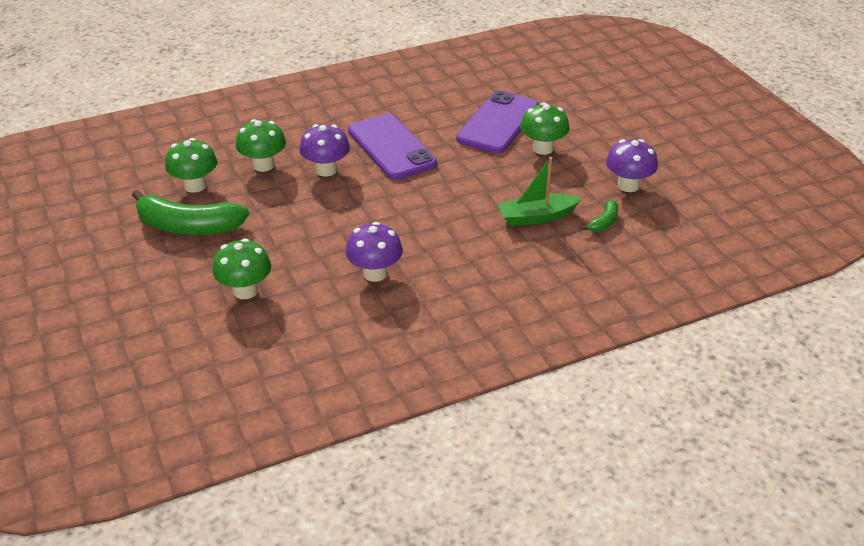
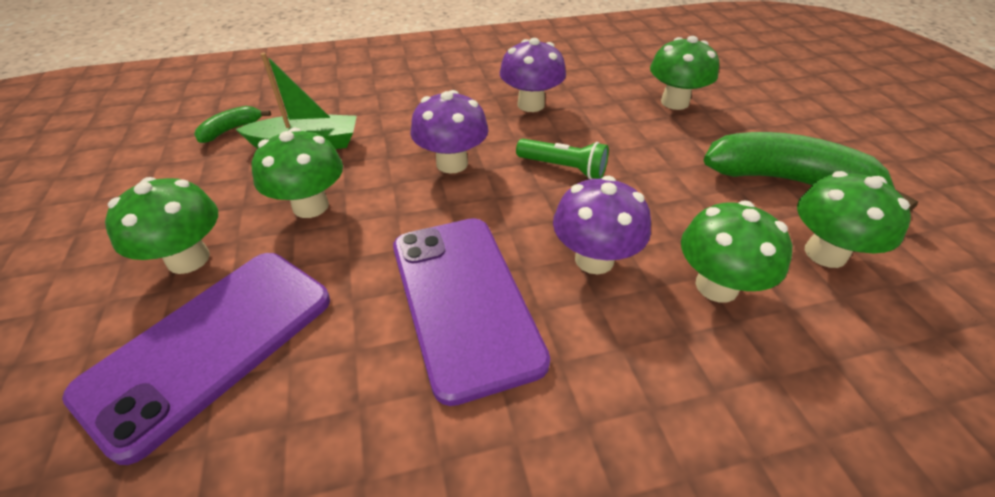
camera: 170 degrees left, 5 degrees up
(344, 219) = (563, 168): none -> green flashlight
(499, 179) = (310, 206): none -> green mushroom
(628, 185) = (139, 173): purple mushroom -> purple mushroom (452, 163)

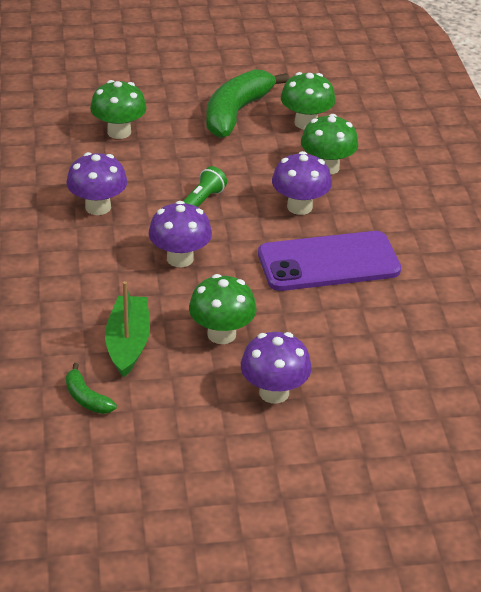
camera: 85 degrees left, 5 degrees down
(188, 259) = (274, 392): green mushroom -> purple mushroom
(211, 345) = (354, 367): purple phone -> none

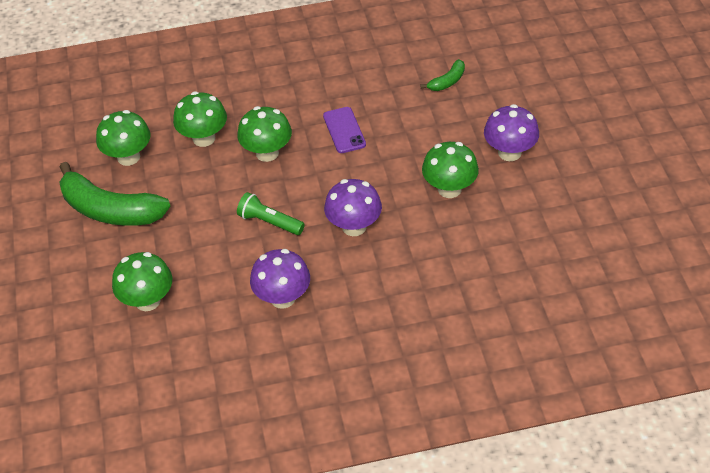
camera: 90 degrees left, 10 degrees up
(86, 398) = (547, 264): green banana -> green banana (447, 81)
(128, 343) = (474, 247): green boat -> none
(299, 207) = (267, 153): purple mushroom -> green mushroom
(328, 262) = (344, 130): purple phone -> purple phone, size x0.51

